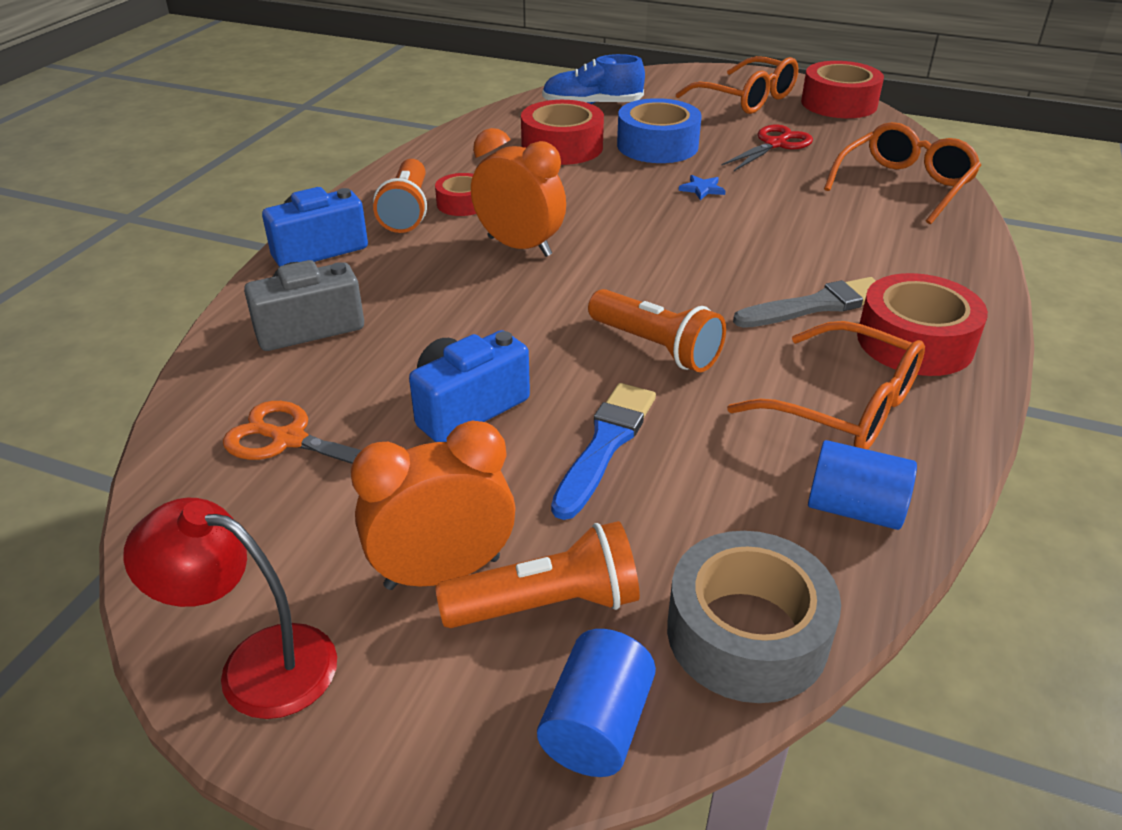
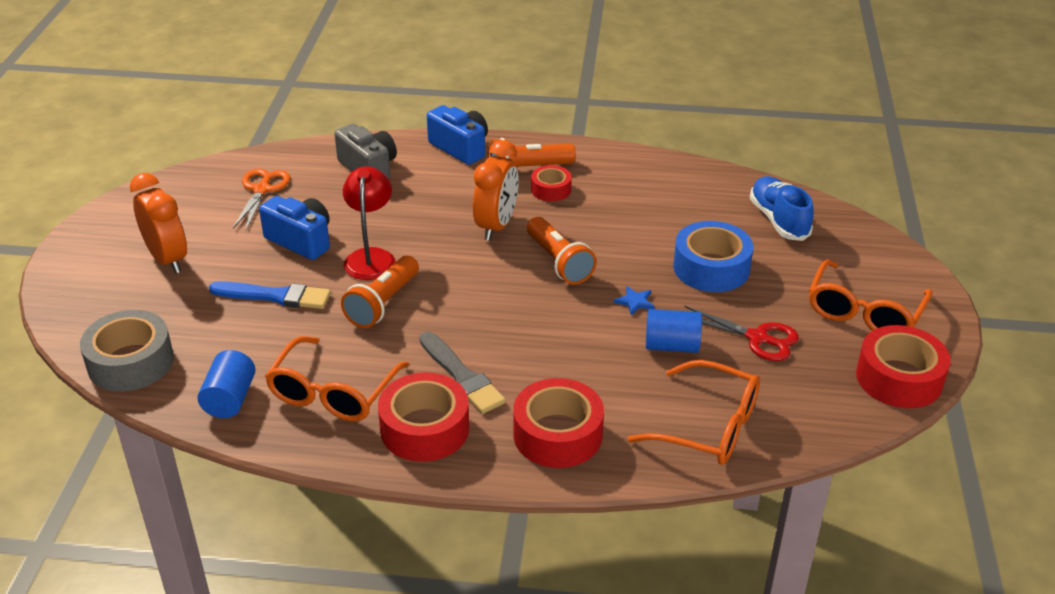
camera: 75 degrees right, 0 degrees up
(256, 664) = (110, 222): red lamp -> red lamp (371, 257)
(547, 604) = (148, 295): orange flashlight -> orange flashlight (559, 262)
(562, 147) = (677, 218): red tape -> red tape (557, 435)
(596, 726) = (75, 321): blue cylinder -> blue cylinder (671, 346)

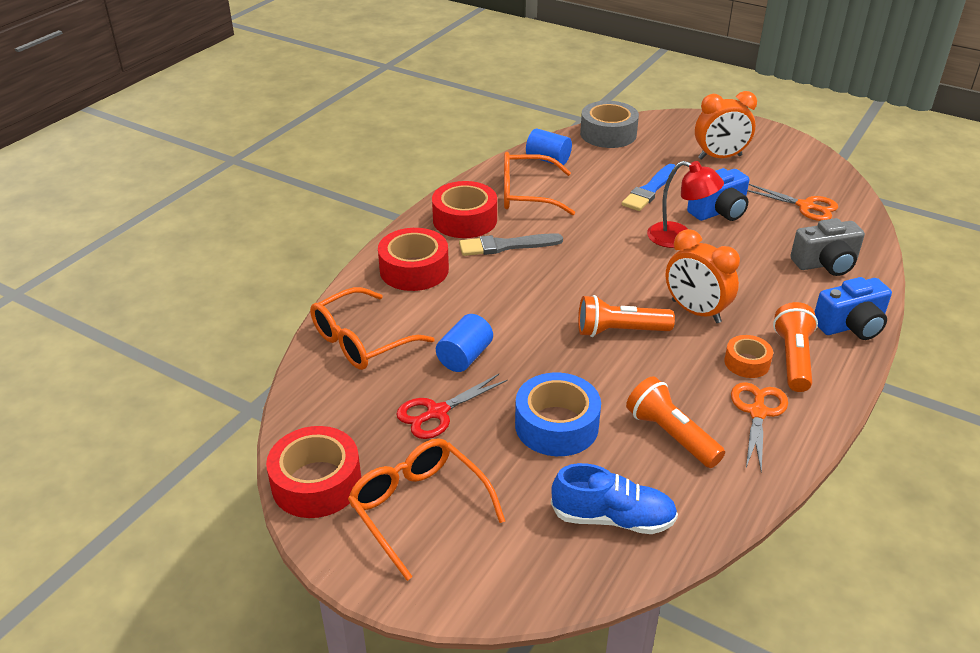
camera: 115 degrees right, 0 degrees up
(333, 392) = (527, 194): orange glasses -> orange glasses turned 45 degrees counterclockwise
(382, 304) = (613, 231): orange flashlight -> orange flashlight (671, 435)
(551, 190) = (747, 363): red tape -> orange tape
(609, 177) = (757, 412): none -> orange scissors
(635, 302) = (536, 356): blue star -> none

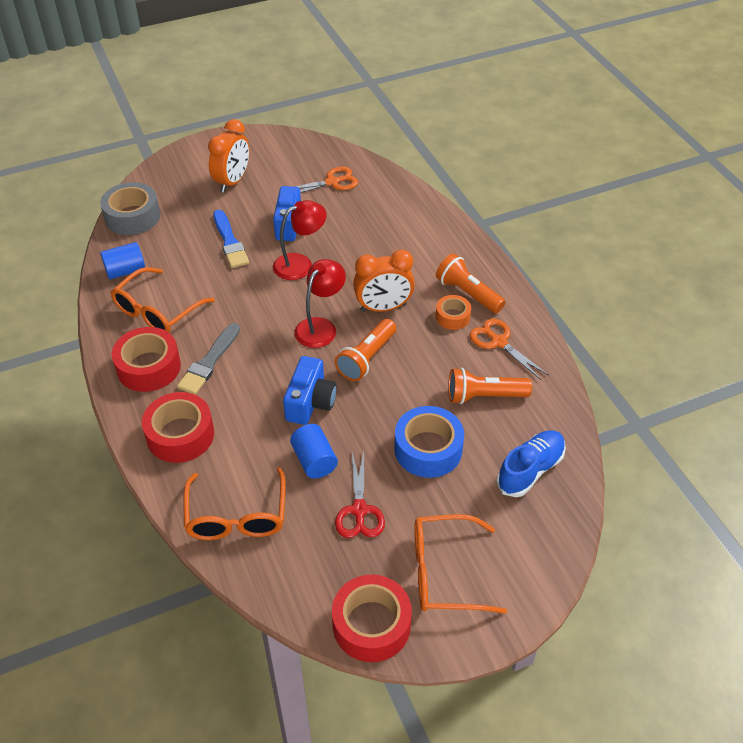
camera: 55 degrees left, 10 degrees up
(621, 285) = (320, 327): none -> red lamp
(825, 264) = (397, 216): grey camera -> none
(851, 326) = (463, 247): blue camera -> blue camera (310, 402)

